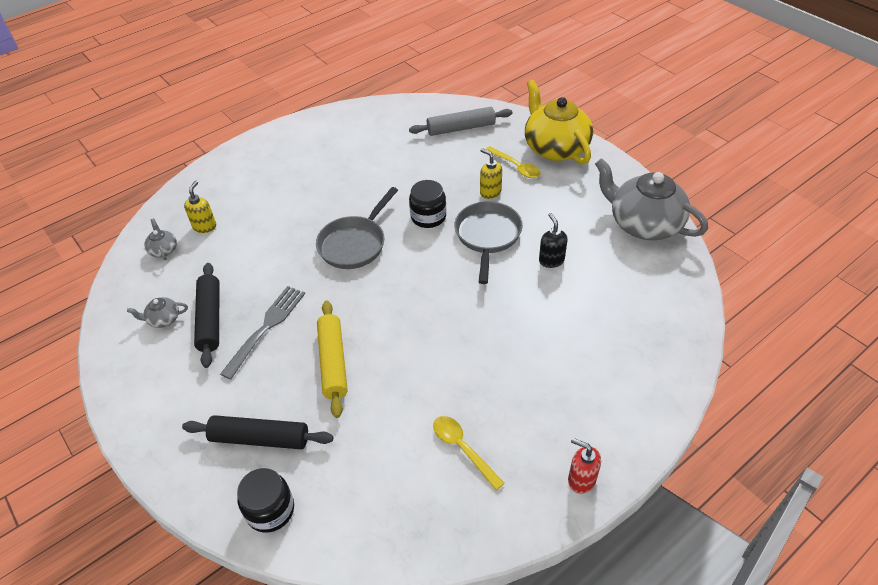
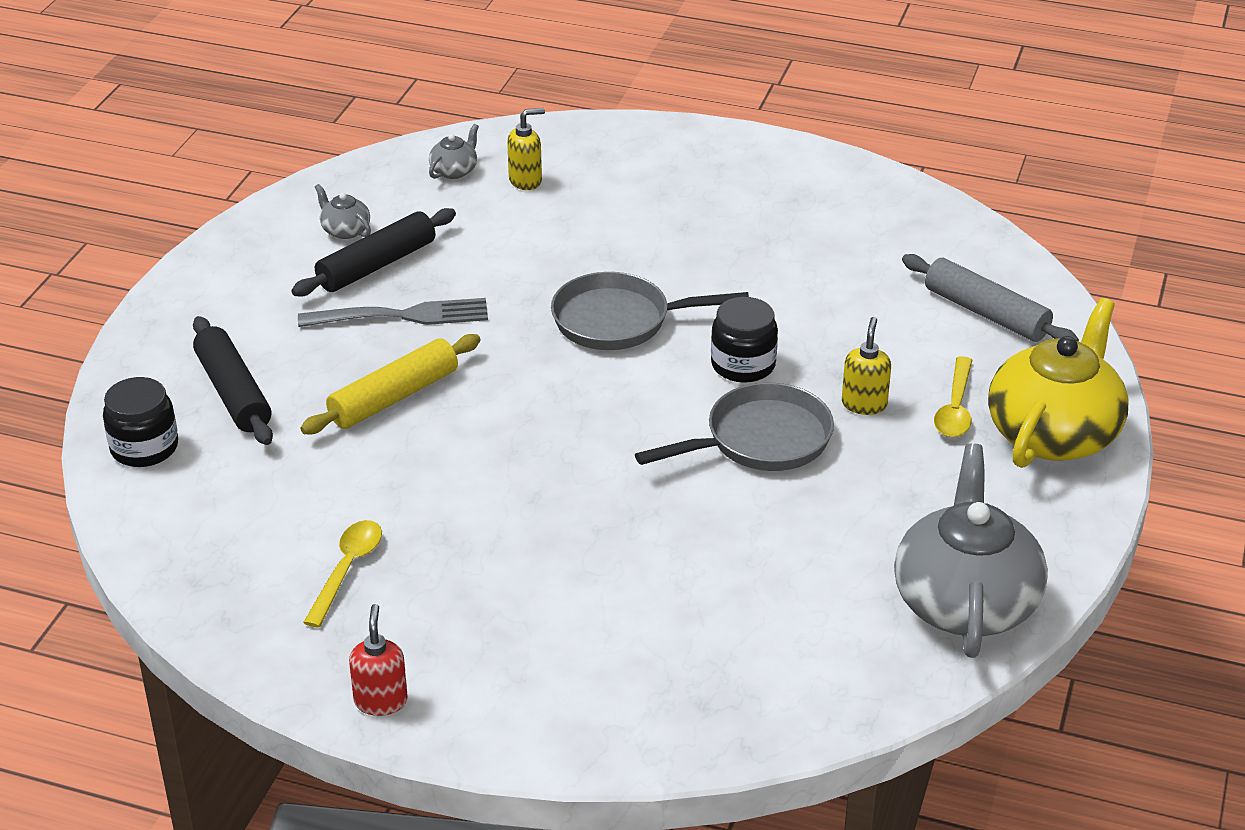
camera: 55 degrees right, 10 degrees down
(551, 260) = (773, 526): black soap dispenser -> none

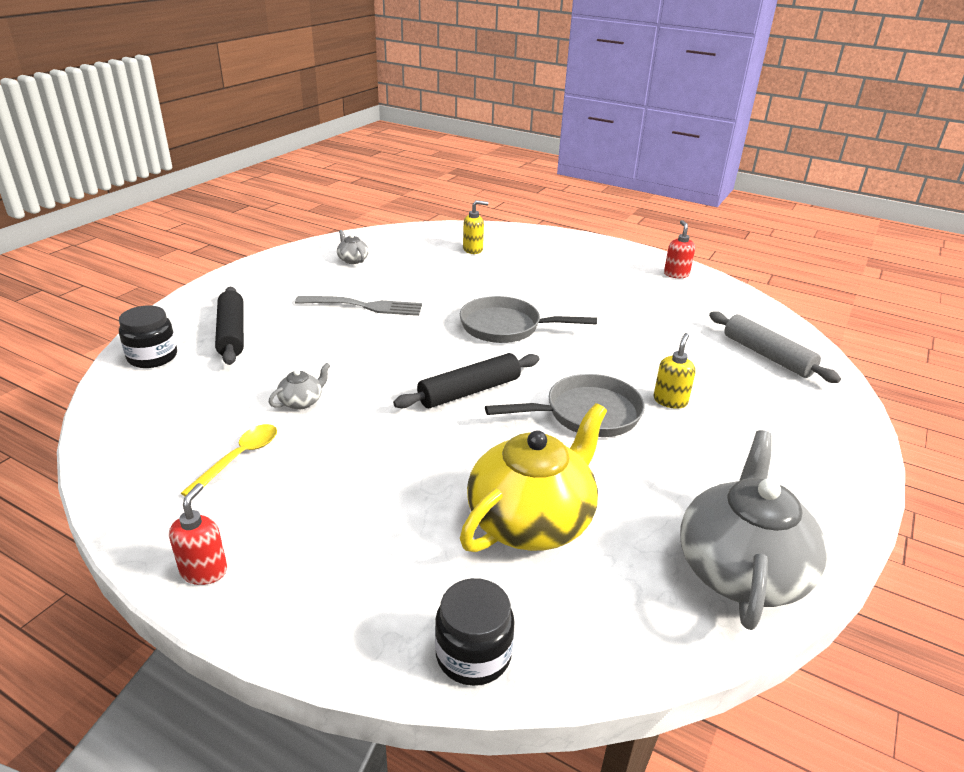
camera: 10 degrees right, 5 degrees down
(376, 265) = (362, 279): black rolling pin -> black rolling pin (469, 391)
(394, 397) = (335, 350): yellow rolling pin -> none
(454, 171) = (432, 240): grey teapot -> grey teapot (302, 401)
(743, 365) = (585, 364): black jar -> black jar (473, 654)
(847, 184) = (676, 274): none -> red soap dispenser
(955, 408) = (741, 413): yellow spoon -> none
(1054, 433) = (820, 442): yellow teapot -> yellow teapot (532, 520)

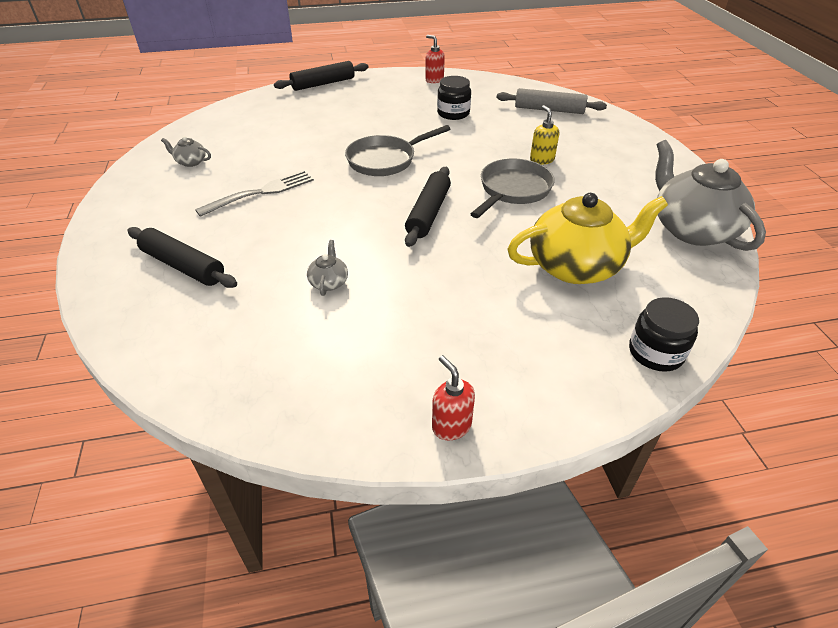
camera: 40 degrees left, 10 degrees up
(152, 357) = (141, 321): black jar -> black jar (453, 113)
(239, 458) = (350, 345): yellow spoon -> none
(473, 250) = (276, 115): yellow soap dispenser -> none
(532, 520) = (576, 266): yellow teapot -> yellow teapot turned 75 degrees clockwise
(556, 238) = (323, 84): none -> black rolling pin

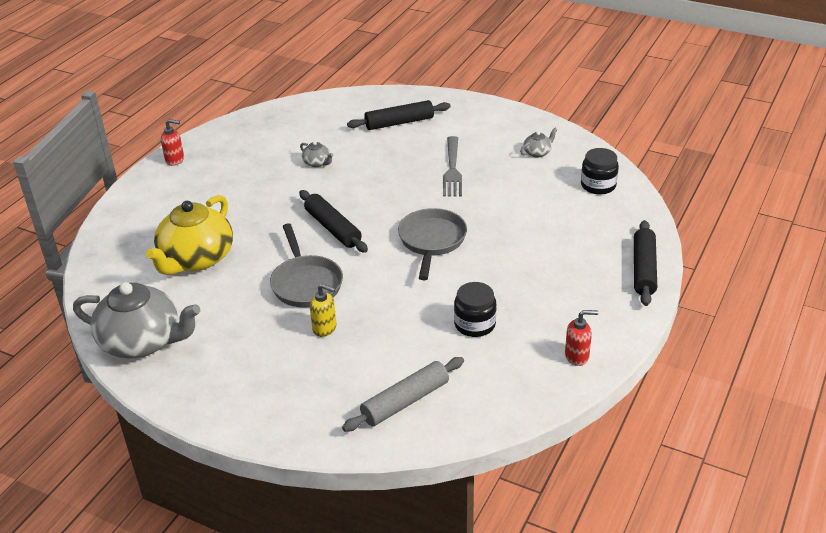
camera: 130 degrees right, 5 degrees down
(655, 353) = (107, 243): black jar -> black jar (598, 185)

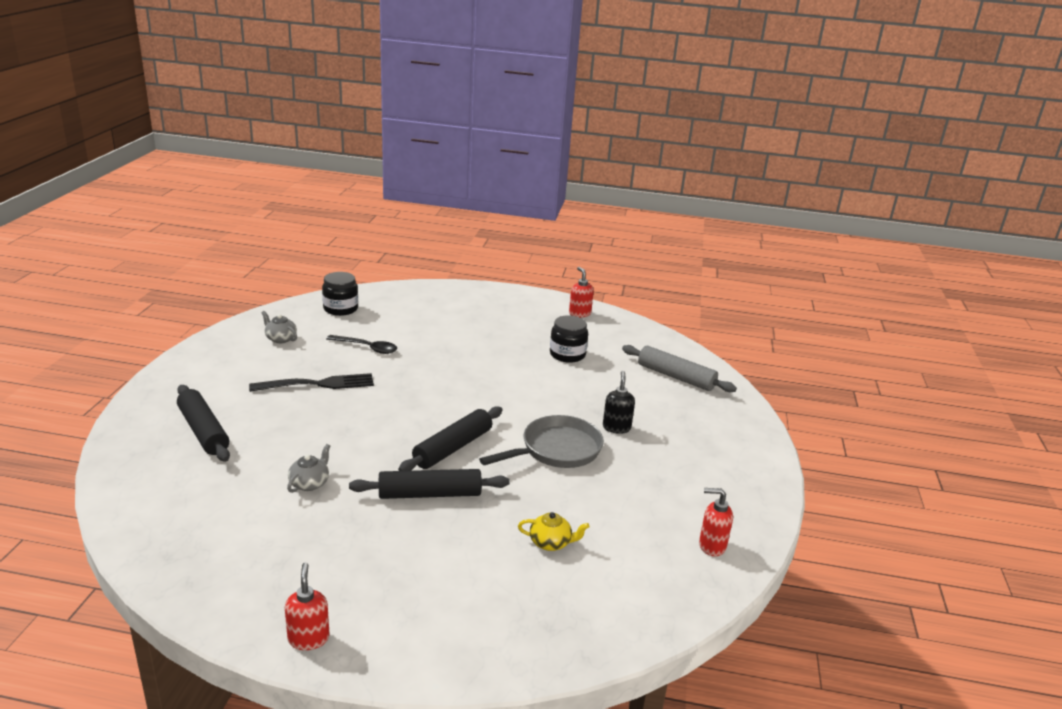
camera: 110 degrees left, 10 degrees down
(142, 342) = (711, 546): grey teapot -> red soap dispenser
(196, 259) = (551, 543): yellow teapot -> yellow teapot, size x0.42
(325, 328) = (616, 427): yellow soap dispenser -> black soap dispenser
(432, 241) = (457, 384): grey pan -> none
(452, 169) = (317, 384): grey fork -> black fork
(512, 196) = (367, 348): none -> black spoon
(643, 269) = (462, 291): black rolling pin -> black rolling pin (429, 494)

